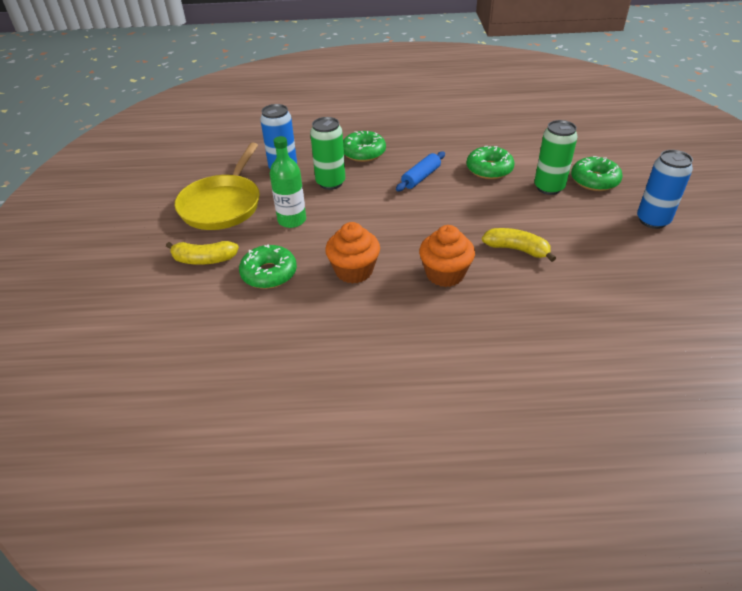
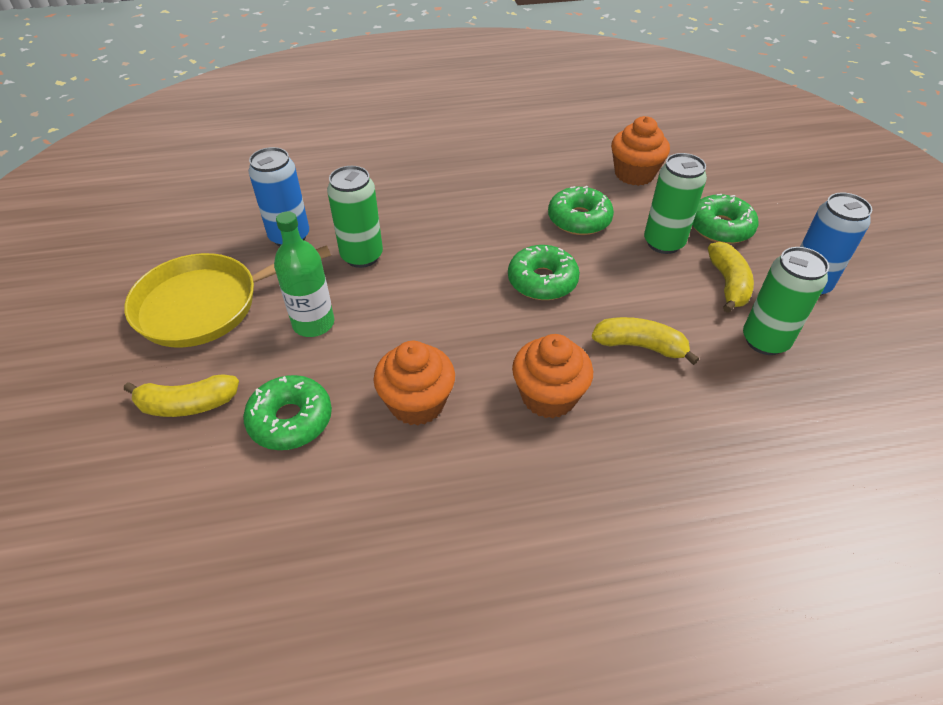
camera: 10 degrees left, 5 degrees up
(222, 205) = (206, 305): yellow pan -> yellow pan turned 60 degrees clockwise
(363, 153) = (402, 204): green donut -> green donut (542, 281)
(421, 177) = (488, 238): blue rolling pin -> none
(537, 143) = (634, 174): none -> orange cupcake
(591, 216) = (728, 284): none -> yellow banana
(610, 253) = (765, 341): none -> green can

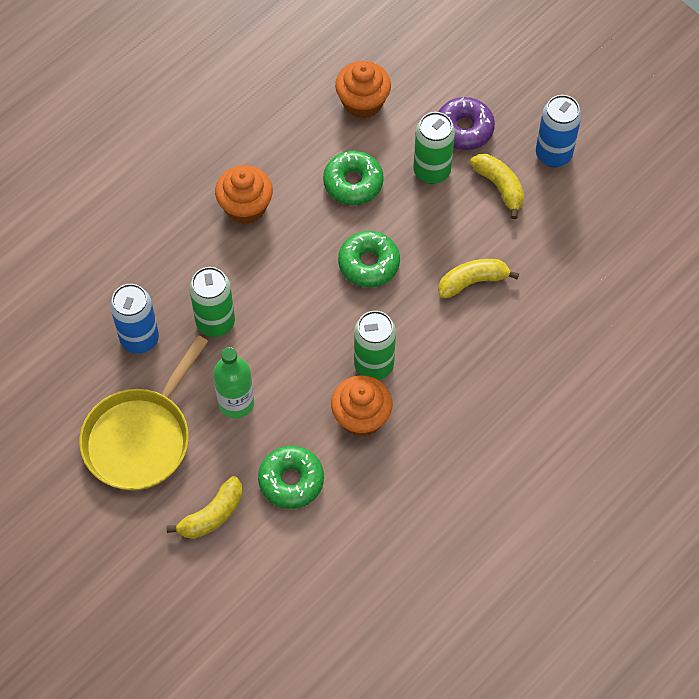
camera: 35 degrees left, 15 degrees up
(548, 396) = (440, 359): orange cupcake -> orange cupcake (245, 207)
(720, 228) = (464, 129): green donut -> purple donut
(765, 341) = (549, 227): green can -> green can (374, 365)

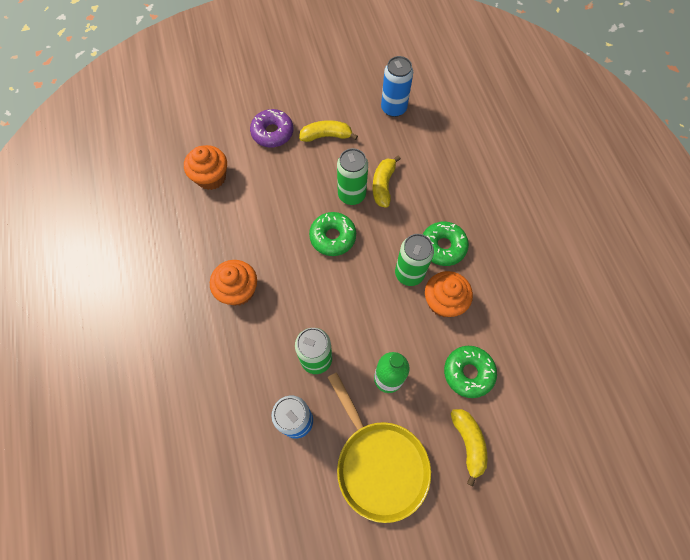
camera: 60 degrees left, 5 degrees up
(353, 183) = (267, 214): green donut -> green donut (443, 246)
(432, 171) = (290, 166): green can -> green can (351, 195)
(553, 154) = (323, 97): blue can -> blue can (393, 108)

